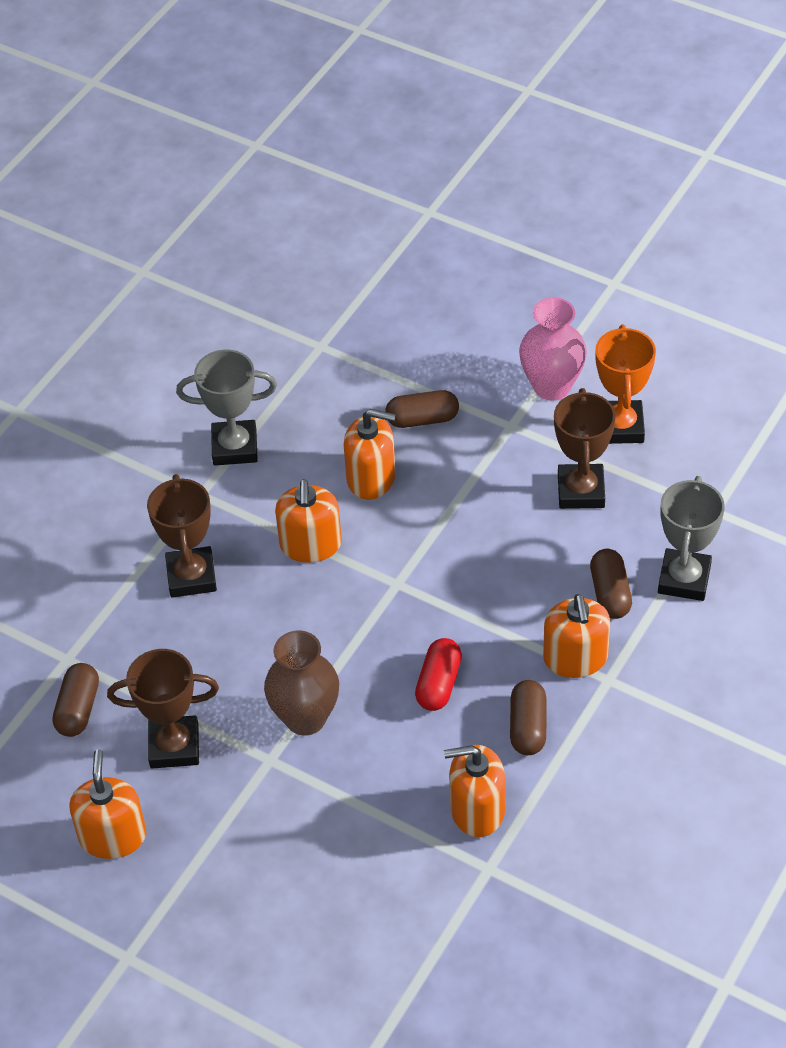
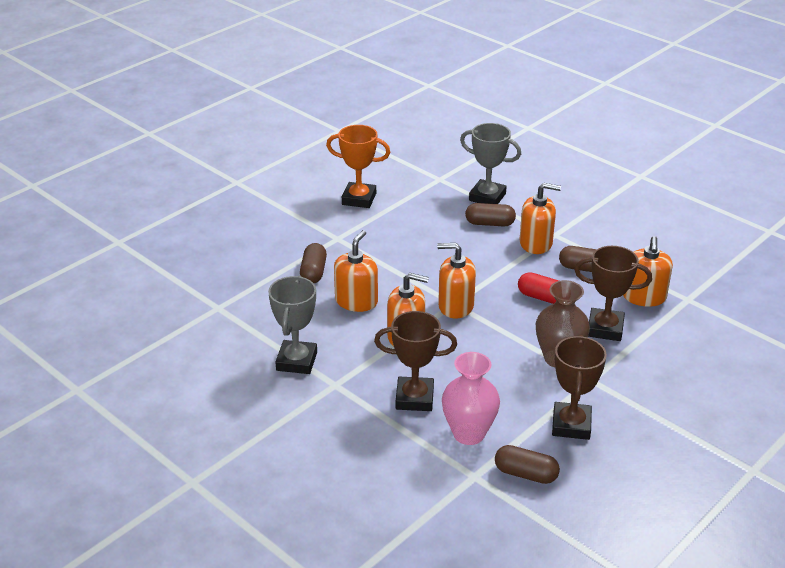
camera: 80 degrees left, 15 degrees down
(113, 836) = (648, 466): orange soap dispenser -> orange soap dispenser (455, 306)
(551, 386) = (312, 218): pink vase -> pink vase (469, 433)
(581, 491) = (404, 221): brown trophy -> brown trophy (605, 328)

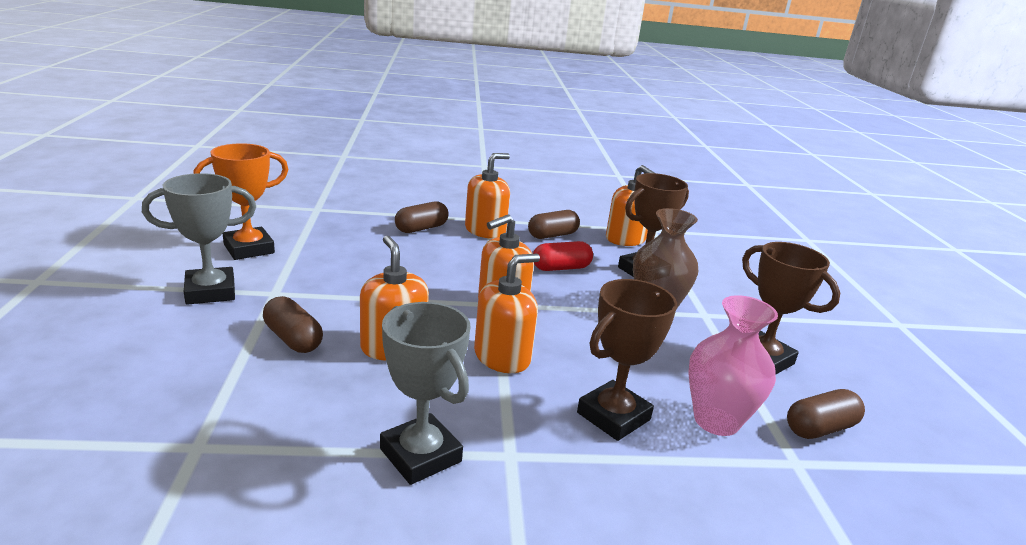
camera: 50 degrees left, 10 degrees down
(487, 197) = (386, 210): grey trophy -> grey trophy (210, 291)

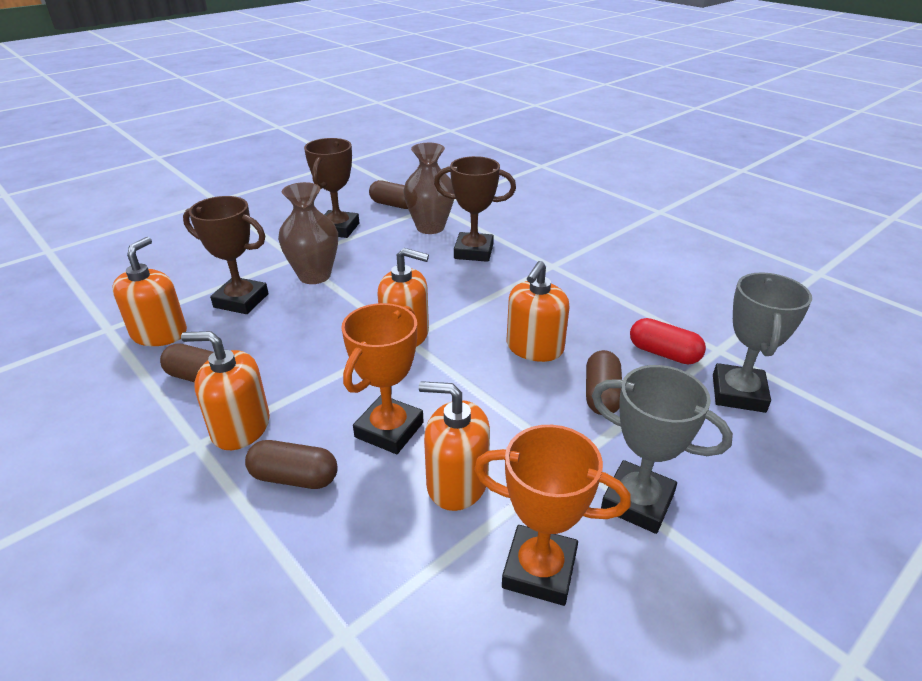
camera: 125 degrees left, 10 degrees up
(411, 259) = (389, 430): none -> orange trophy
(420, 455) = (597, 286): grey trophy -> grey trophy (738, 393)
(502, 357) = (474, 304): orange soap dispenser -> orange soap dispenser (457, 483)
(561, 268) = (288, 339): red capsule -> red capsule (663, 353)
(716, 421) = (430, 227): pink vase -> brown vase

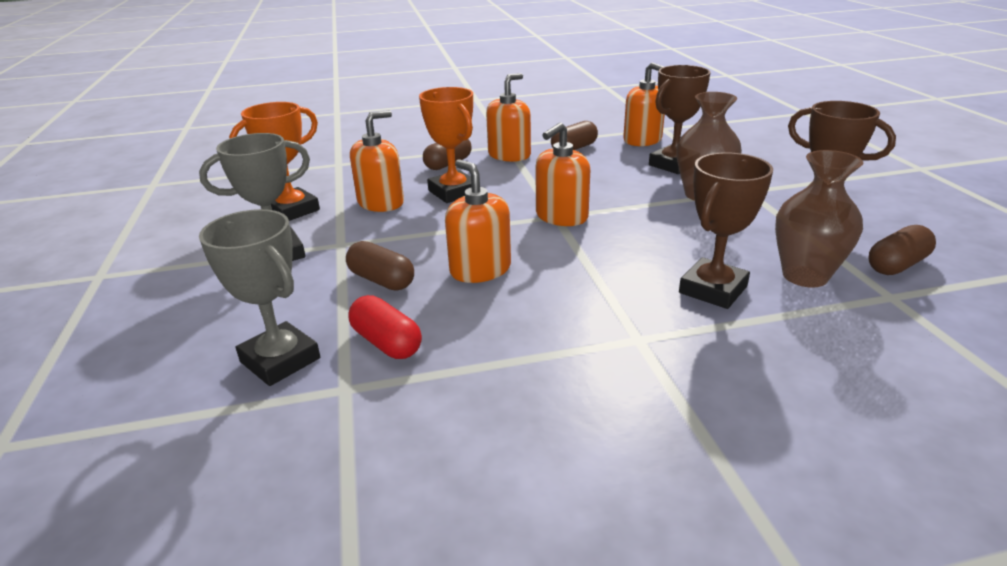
camera: 120 degrees right, 5 degrees down
(663, 353) = (387, 343): red capsule -> red capsule turned 75 degrees clockwise

